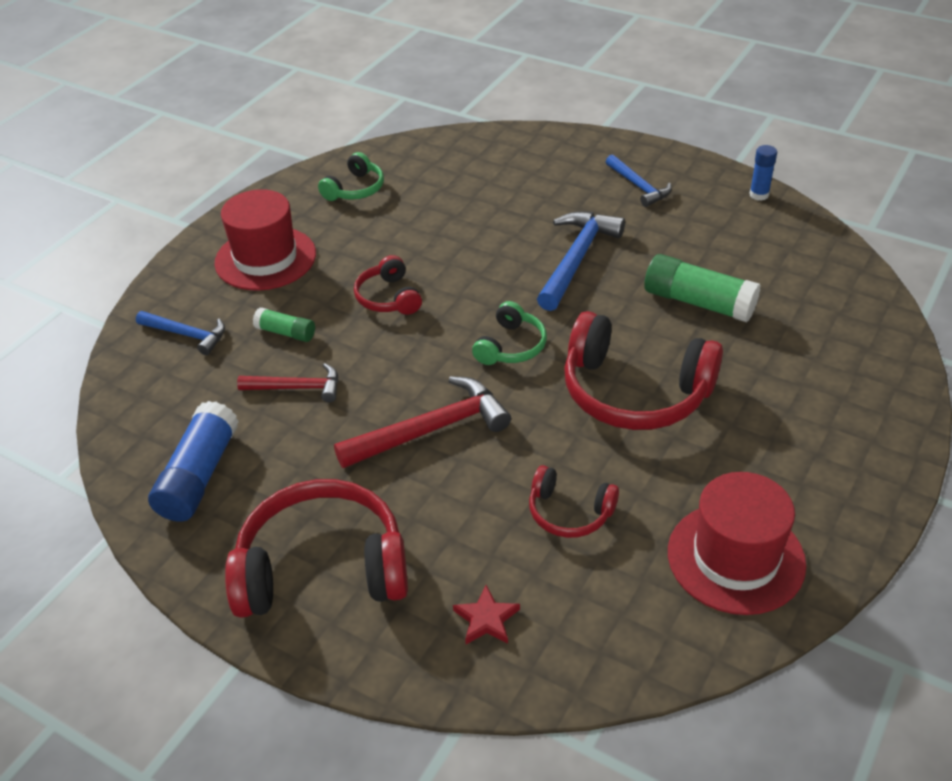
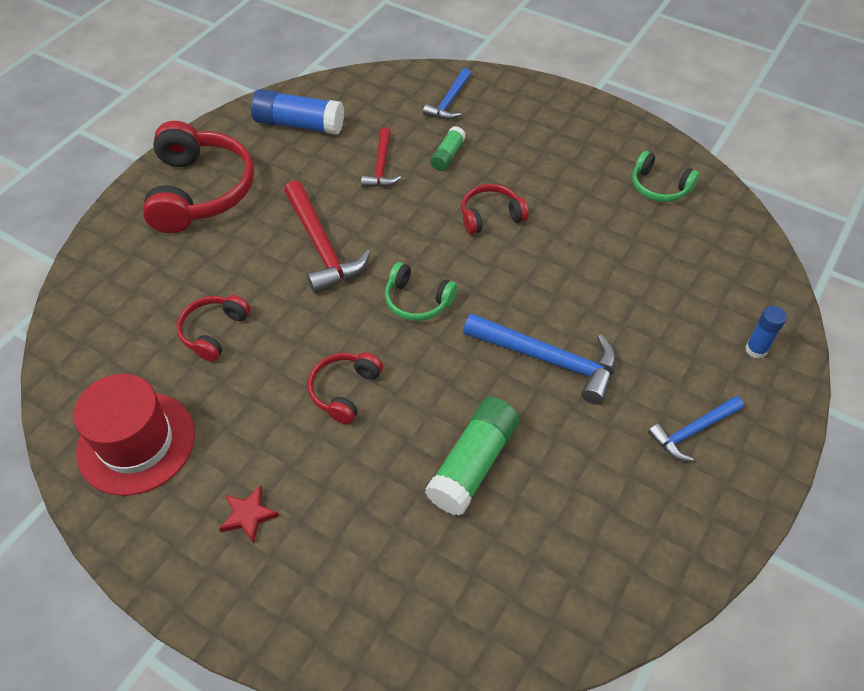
camera: 90 degrees right, 10 degrees up
(265, 258) = (547, 136): red hat -> none
(486, 619) = (130, 278): red star -> red star (248, 515)
(634, 392) = (344, 390): red headphones -> red headphones, size x0.52
(759, 195) = (689, 567): blue glue stick -> blue glue stick (756, 349)

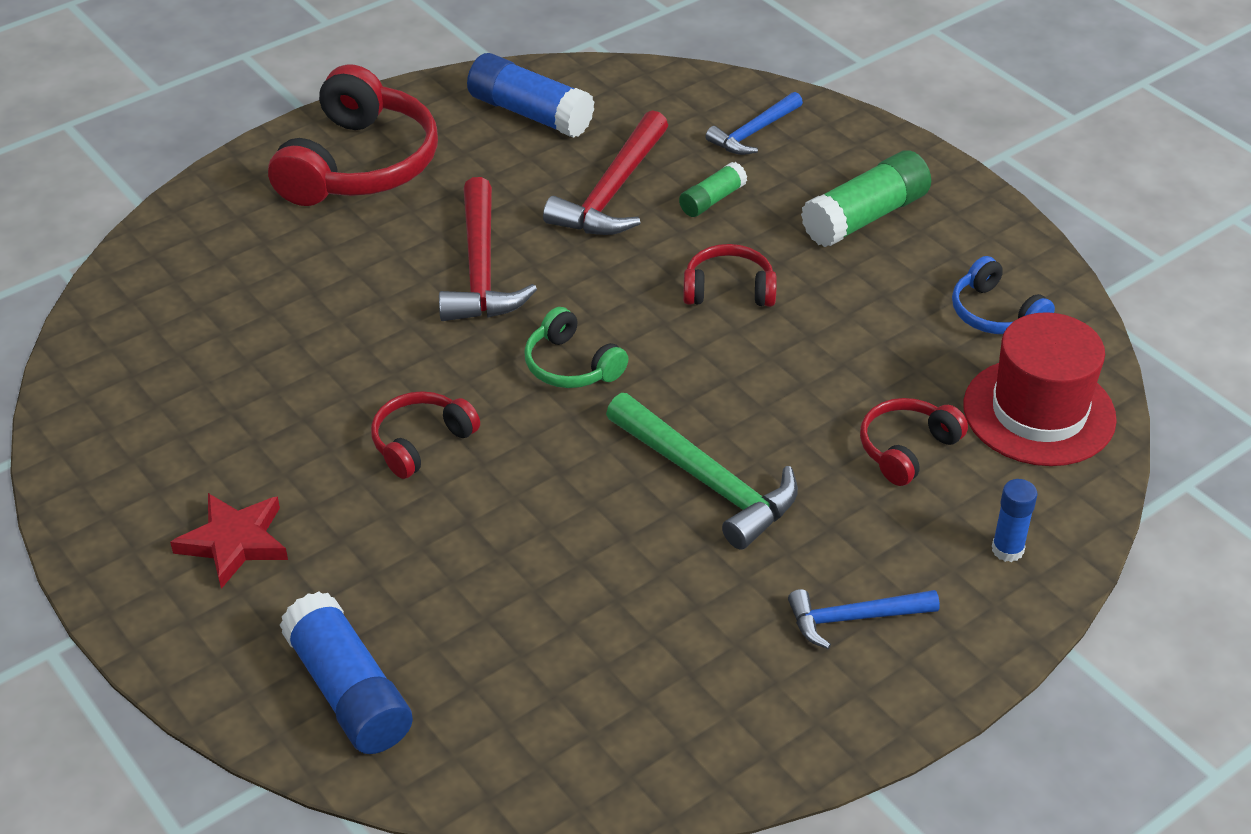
camera: 20 degrees right, 10 degrees down
(136, 442) = (143, 427): red hat -> red hat (1039, 412)
(213, 331) = (294, 332): red headphones -> red headphones (906, 449)
(248, 515) = (234, 542): red star -> red star, size x1.50
(381, 166) = (613, 192): red hammer -> red hammer, size x1.63
(390, 611) = (349, 692): none -> blue glue stick
(473, 464) = (539, 569): green glue stick -> green glue stick (865, 217)
(549, 359) = (707, 481): blue hammer -> green hammer
(659, 187) = (995, 314): green headphones -> blue headphones

